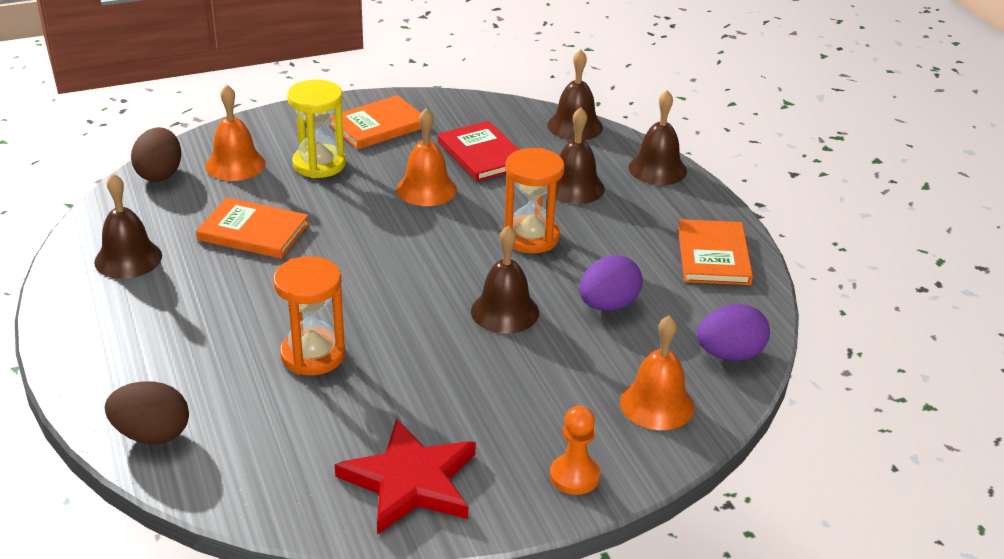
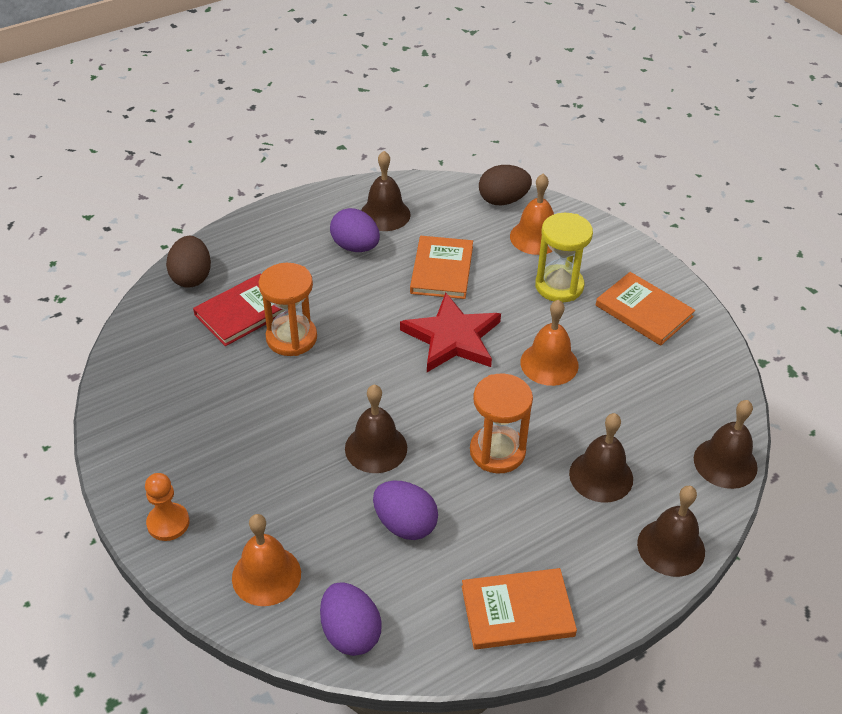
camera: 80 degrees right, 10 degrees up
(175, 288) = (355, 247): none -> purple egg
(410, 481) = (155, 421): red star -> red star (452, 337)
(482, 155) = (628, 394): red book -> red book (243, 312)

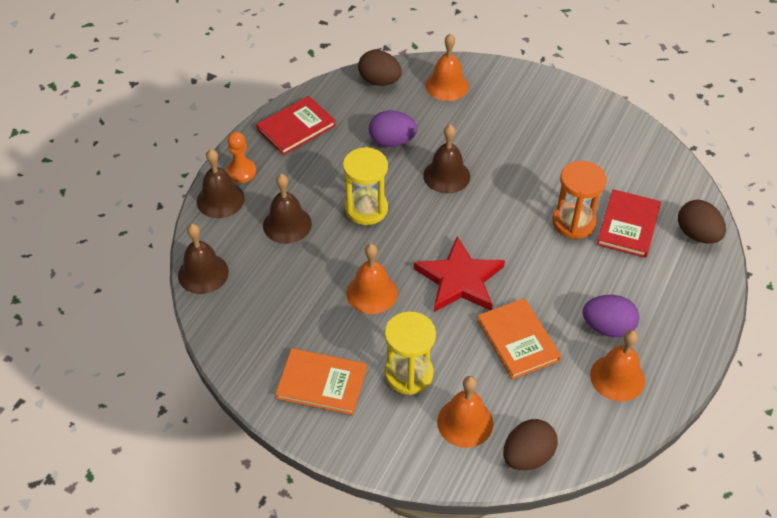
camera: 150 degrees right, 5 degrees up
(168, 523) = (525, 85): orange pawn -> orange pawn (241, 172)
(350, 633) = (379, 81): purple egg -> brown egg
(385, 214) = (617, 377): brown bell -> orange bell
(497, 451) = (366, 209): orange hourglass -> yellow hourglass
(517, 611) = (296, 127): orange book -> red book

